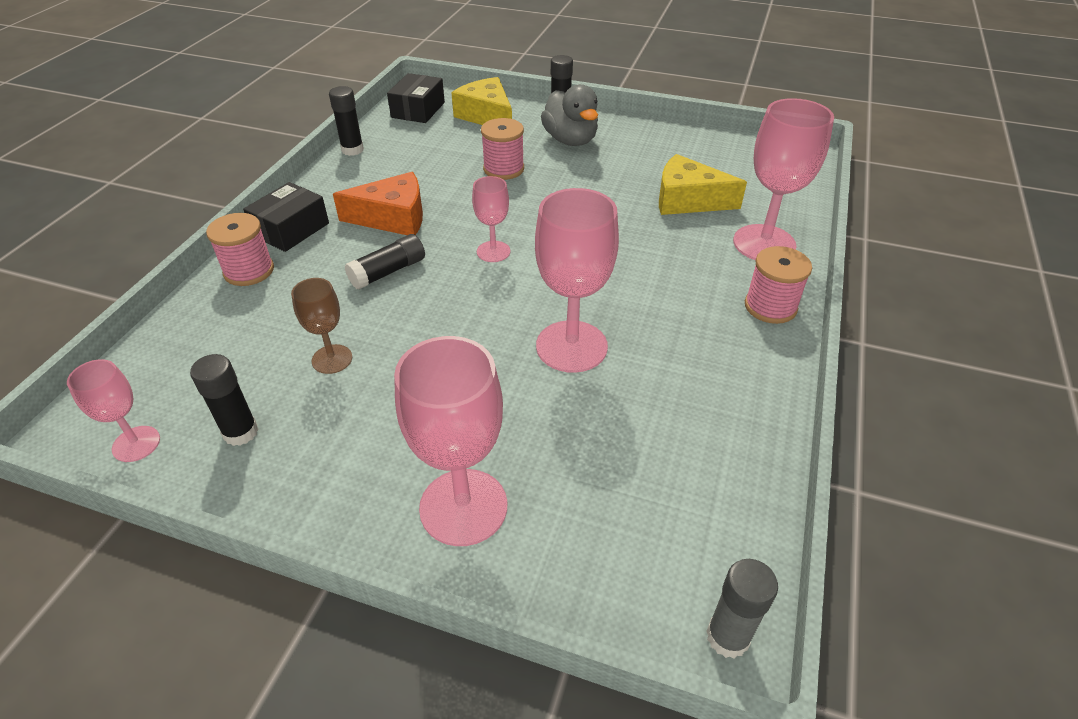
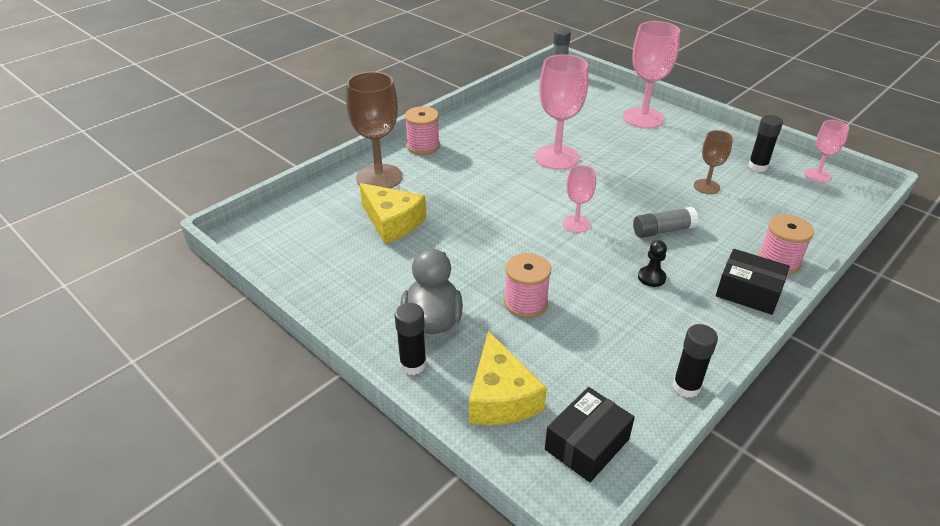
camera: 155 degrees left, 5 degrees down
(291, 229) = (748, 292): black box -> black box turned 60 degrees clockwise
(388, 272) = (663, 230): black glue stick -> grey glue stick
(393, 218) = (651, 277): orange cheese -> black pawn
(764, 243) = (379, 177): pink goblet -> brown goblet

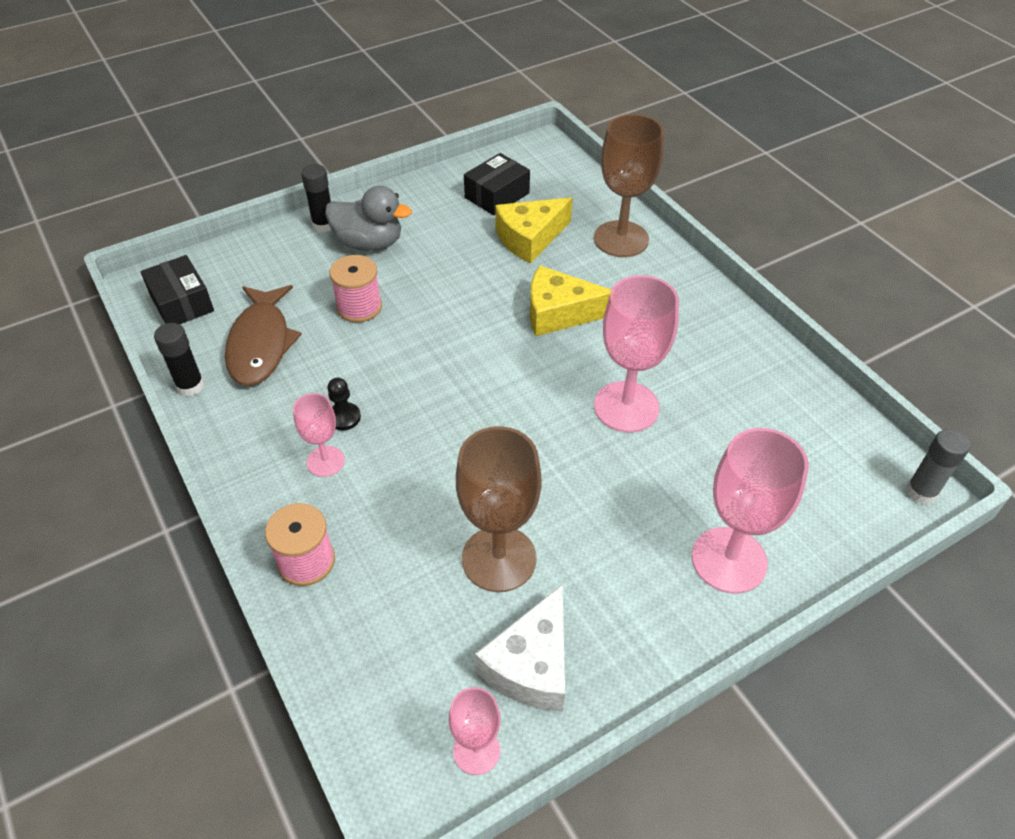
camera: 105 degrees right, 10 degrees up
(423, 146) = (686, 283): pink spool -> none
(501, 397) = (259, 266): yellow cheese -> yellow cheese (559, 313)
(576, 224) = (468, 382): pink goblet -> pink goblet (325, 461)
(606, 355) = (261, 344): none -> brown fish
(663, 230) = (420, 462): grey glue stick -> none
(706, 186) = (499, 558): brown goblet -> brown goblet, size x1.83
(748, 292) = (274, 498): black box -> black box (497, 195)
(757, 166) = (531, 664): black glue stick -> white cheese

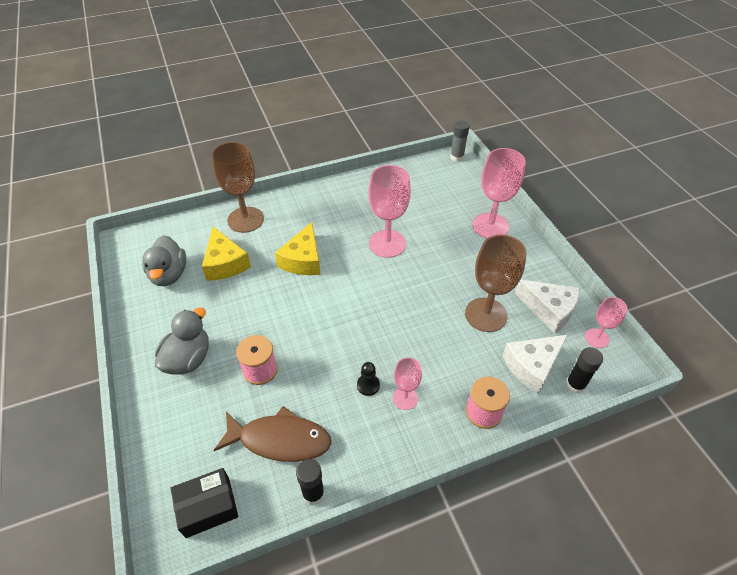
camera: 80 degrees left, 0 degrees up
(323, 225) = (150, 390): black glue stick -> black glue stick (575, 385)
(398, 632) = (532, 366): none -> white cheese
(497, 195) = (169, 274): black box -> grey duck

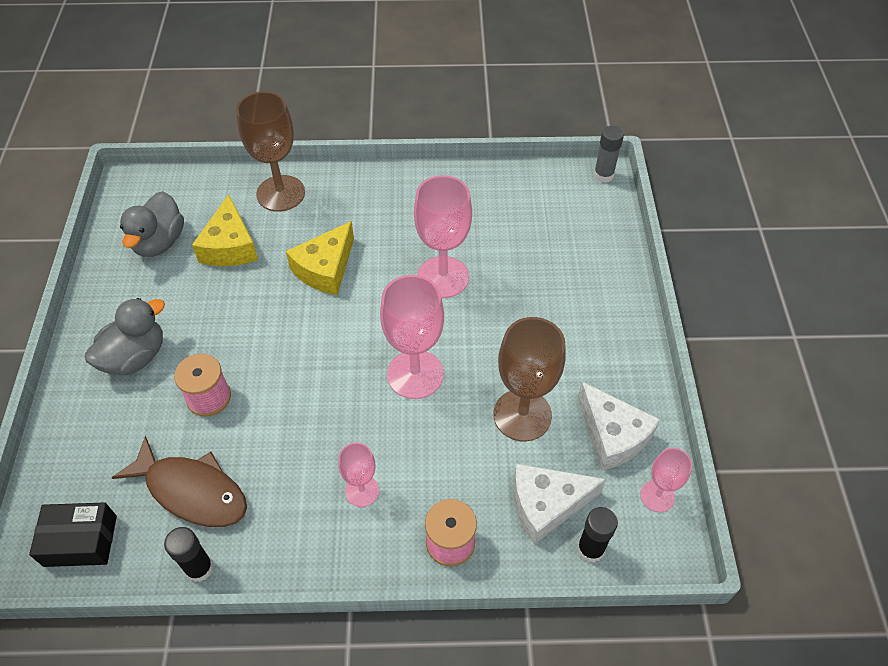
camera: 20 degrees right, 5 degrees up
(368, 385) = (325, 459): black pawn -> none
(490, 226) = (596, 291): pink goblet -> pink goblet (415, 374)

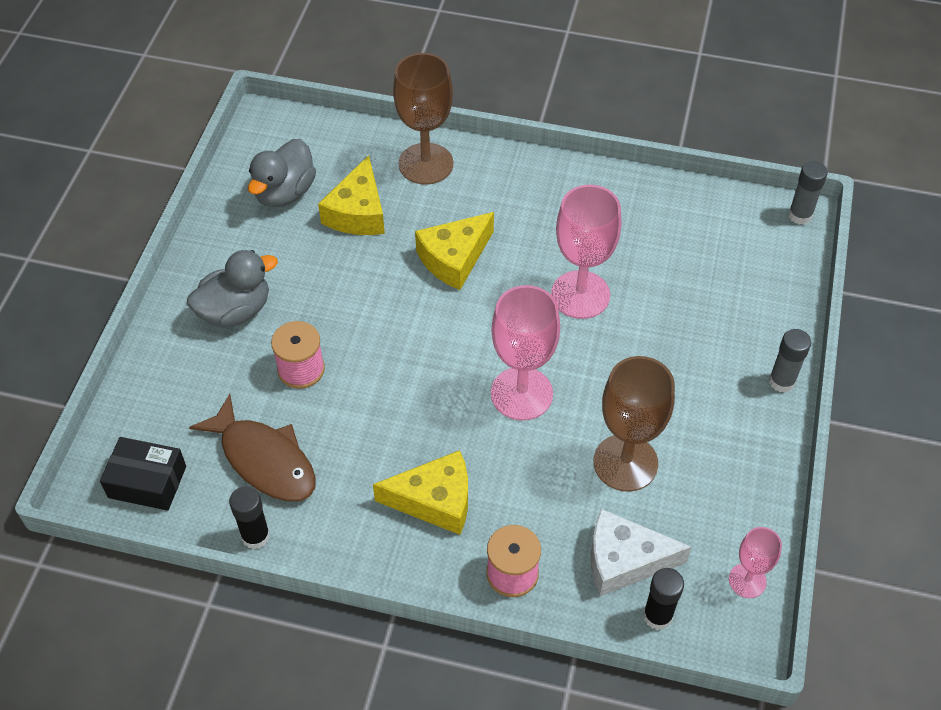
camera: 15 degrees right, 0 degrees up
(362, 491) = (435, 500): pink goblet -> yellow cheese
(612, 435) = (718, 506): white cheese -> none
(631, 314) = (781, 381): none -> grey glue stick

